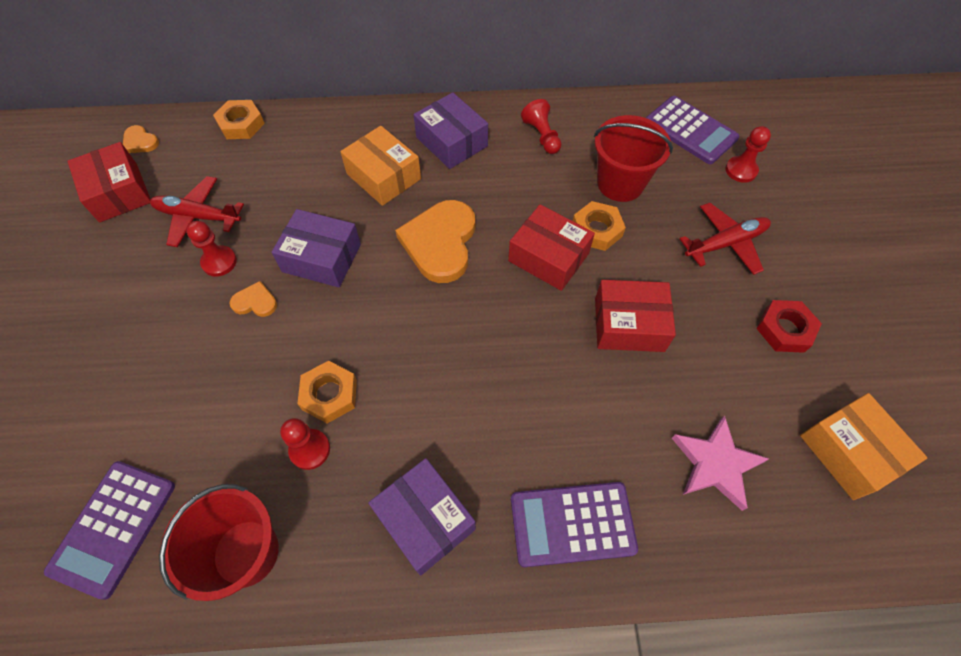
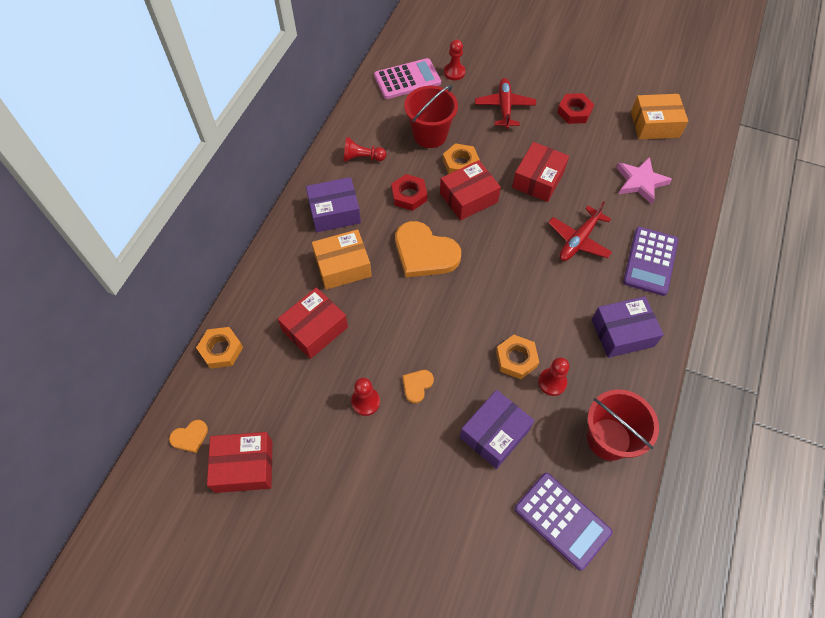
camera: 65 degrees left, 0 degrees up
(198, 216) = (309, 407): red plane -> red plane (578, 240)
(293, 184) = (315, 329): none -> red box
(321, 258) = (399, 330): purple box -> purple box (494, 433)
(515, 197) = (409, 195): none -> red nut
(690, 130) = (407, 79): purple calculator -> pink calculator

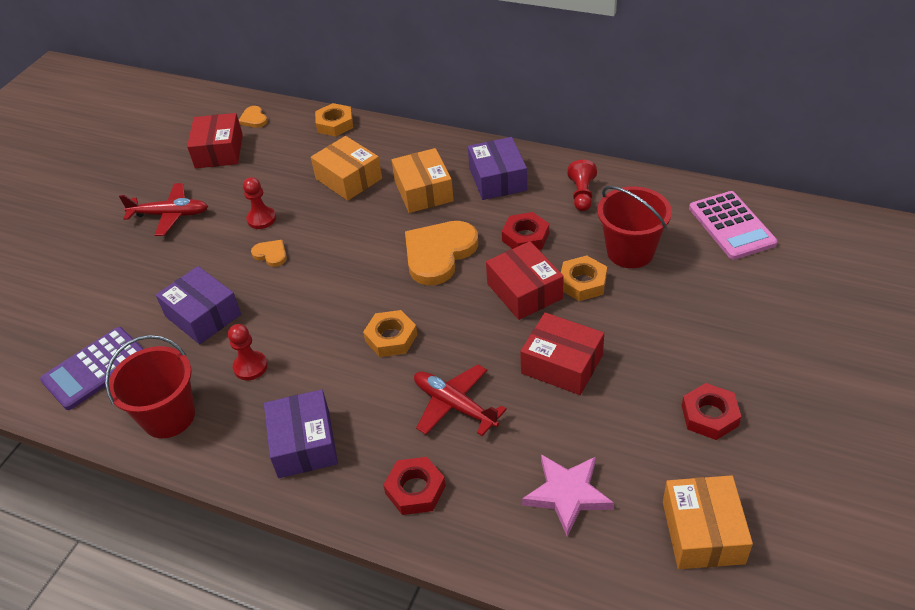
camera: 95 degrees right, 15 degrees down
(315, 329) = (349, 178): red box -> orange box
(454, 72) = (760, 273): red pawn -> none
(504, 107) = (700, 329): red plane -> red plane (170, 215)
(516, 359) = (286, 335): orange nut -> orange nut (391, 338)
(650, 261) = (415, 490): purple calculator -> red nut

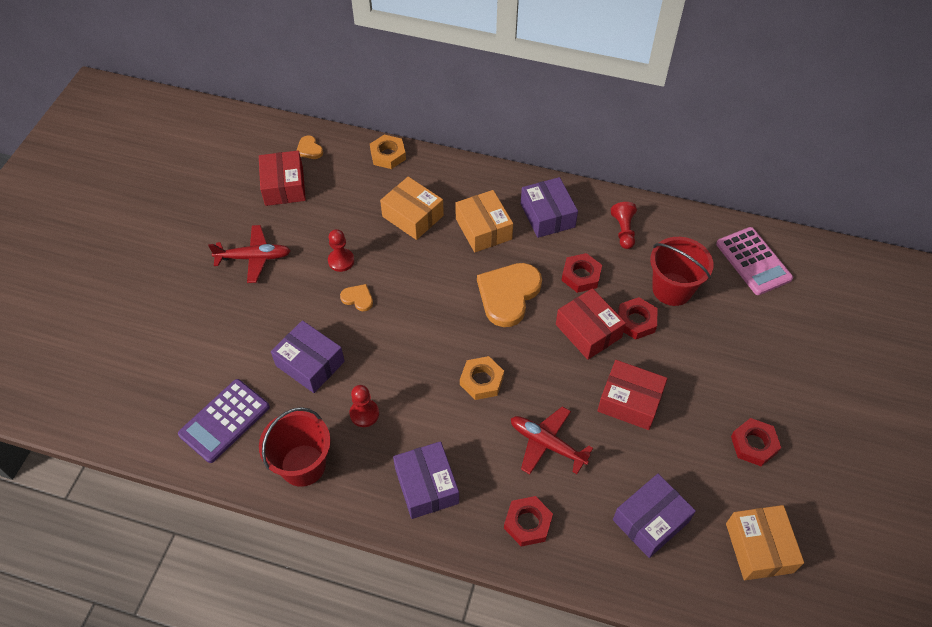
camera: 10 degrees left, 10 degrees up
(567, 494) = (650, 521): pink star -> purple box
(582, 282) = (636, 321): orange nut -> red nut

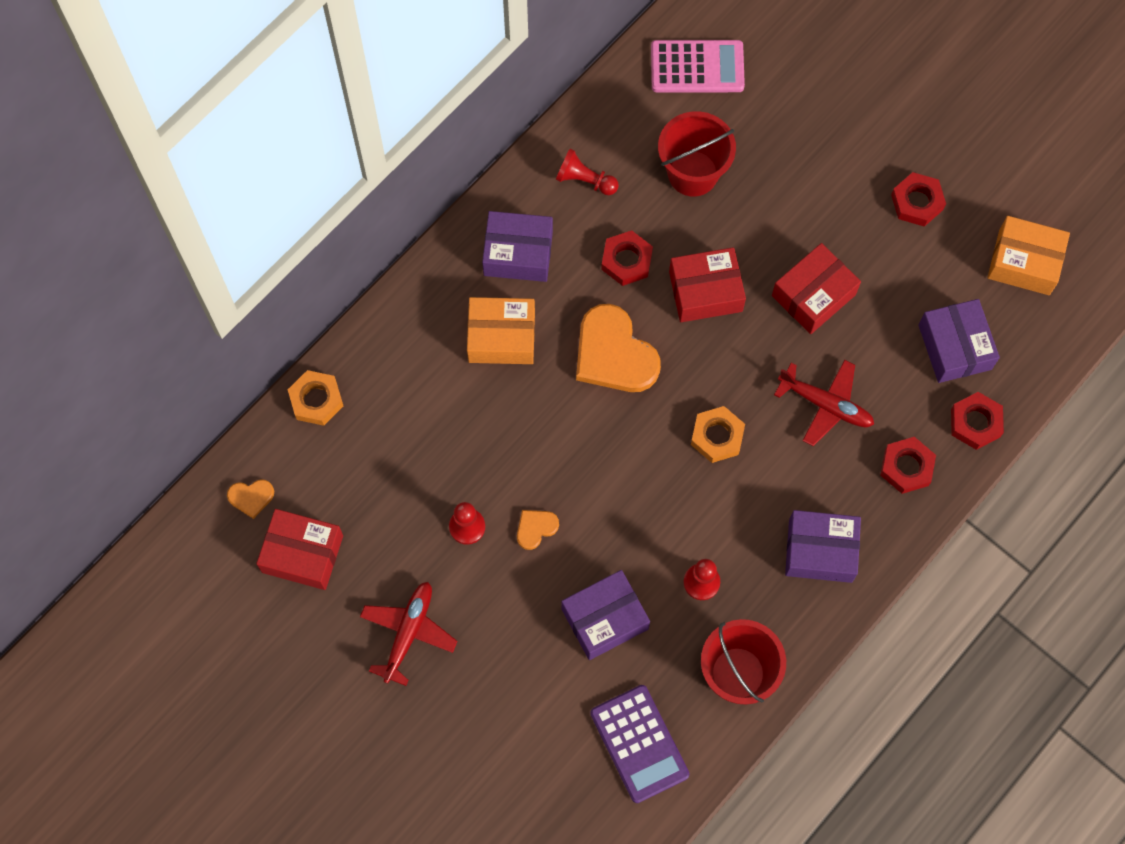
camera: 65 degrees left, 15 degrees up
(413, 216) = (438, 412): orange box -> none
(547, 444) = (826, 405): red plane -> red plane turned 120 degrees counterclockwise
(636, 321) = (716, 234): red nut -> red nut (975, 423)

